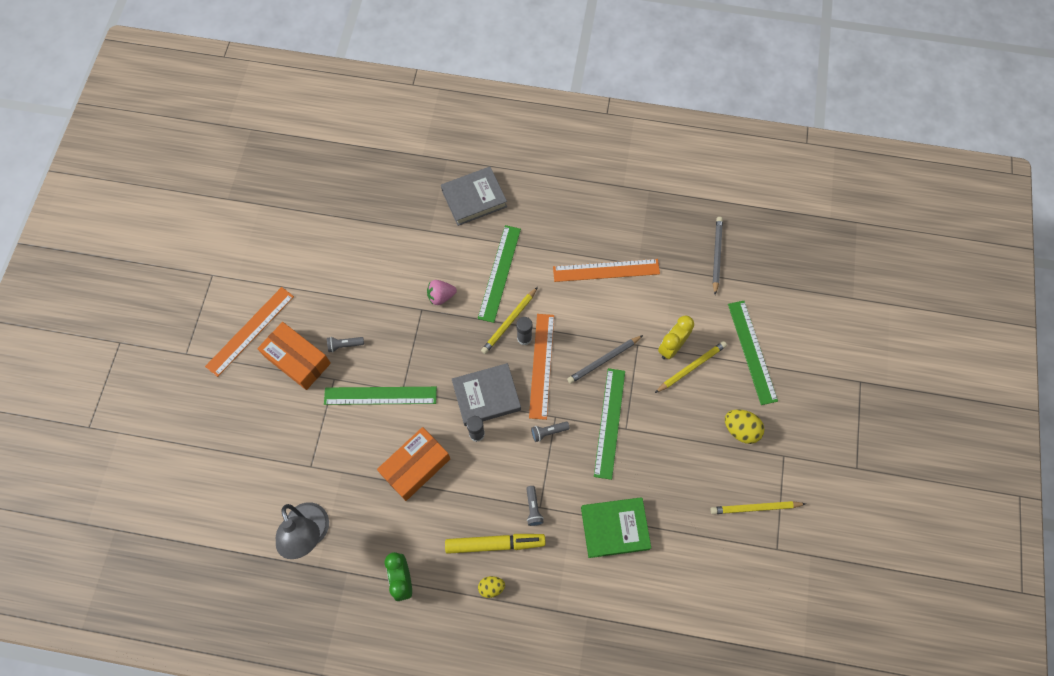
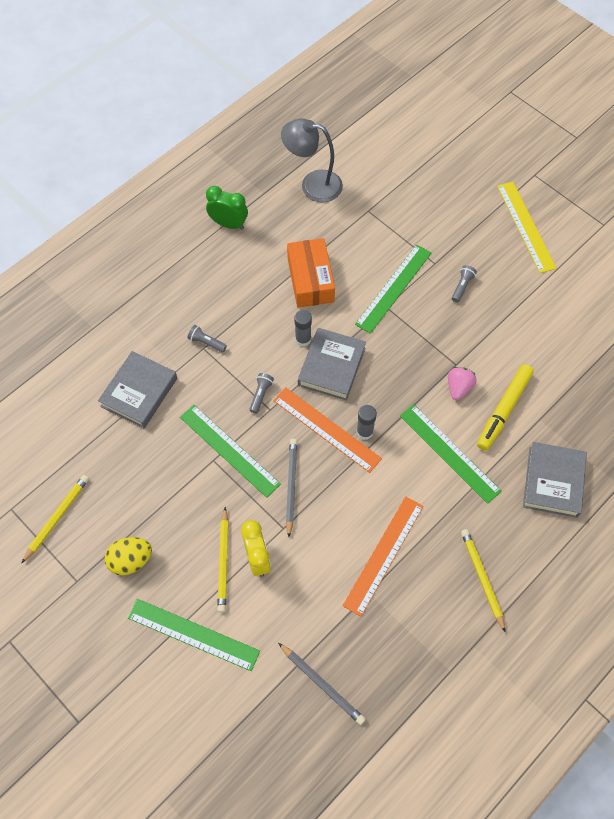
camera: 125 degrees right, 5 degrees down
(250, 331) = (525, 226): orange ruler -> yellow ruler
(297, 360) = (472, 246): orange box -> none
(491, 587) = (172, 277): yellow egg -> none
(494, 544) = (202, 298): yellow marker -> yellow marker (504, 410)
(509, 322) = (390, 429): yellow pencil -> yellow pencil (482, 578)
(614, 528) = (139, 392): green book -> grey book

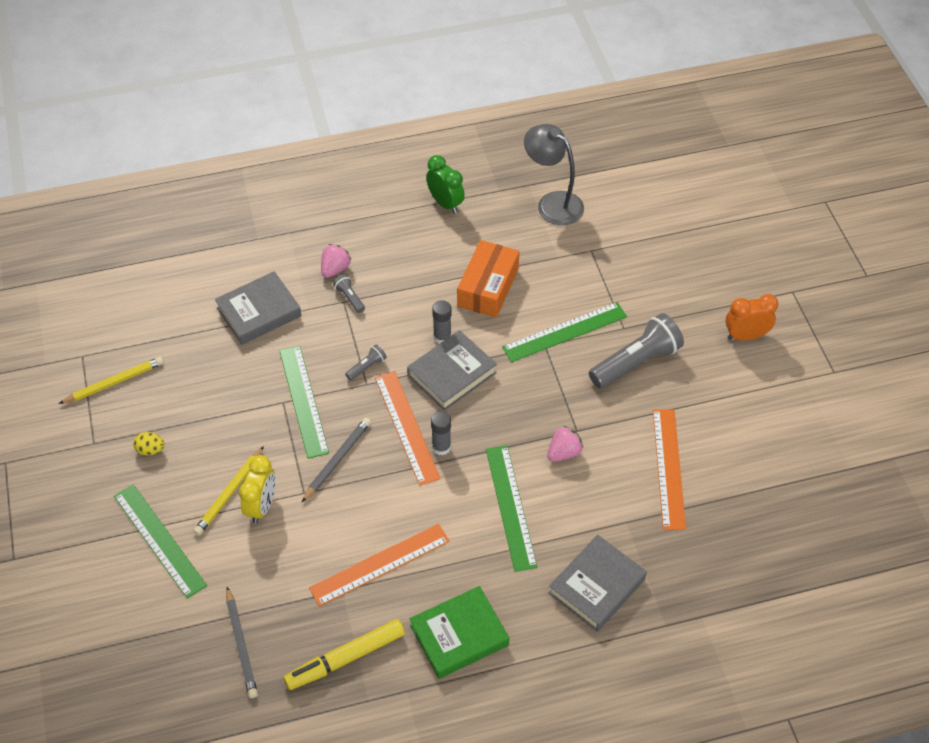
camera: 30 degrees right, 10 degrees down
(131, 560) = (150, 450): yellow egg -> yellow egg, size x0.63
(177, 323) = (335, 269): none -> pink strawberry
(462, 286) = (636, 362): grey flashlight -> grey flashlight, size x2.24
(482, 578) = (459, 635): yellow pencil -> green book
(504, 410) = (595, 495): yellow marker -> yellow marker (346, 658)
(525, 226) = (746, 336): yellow ruler -> orange clock
(541, 360) = (669, 468): none -> orange ruler

